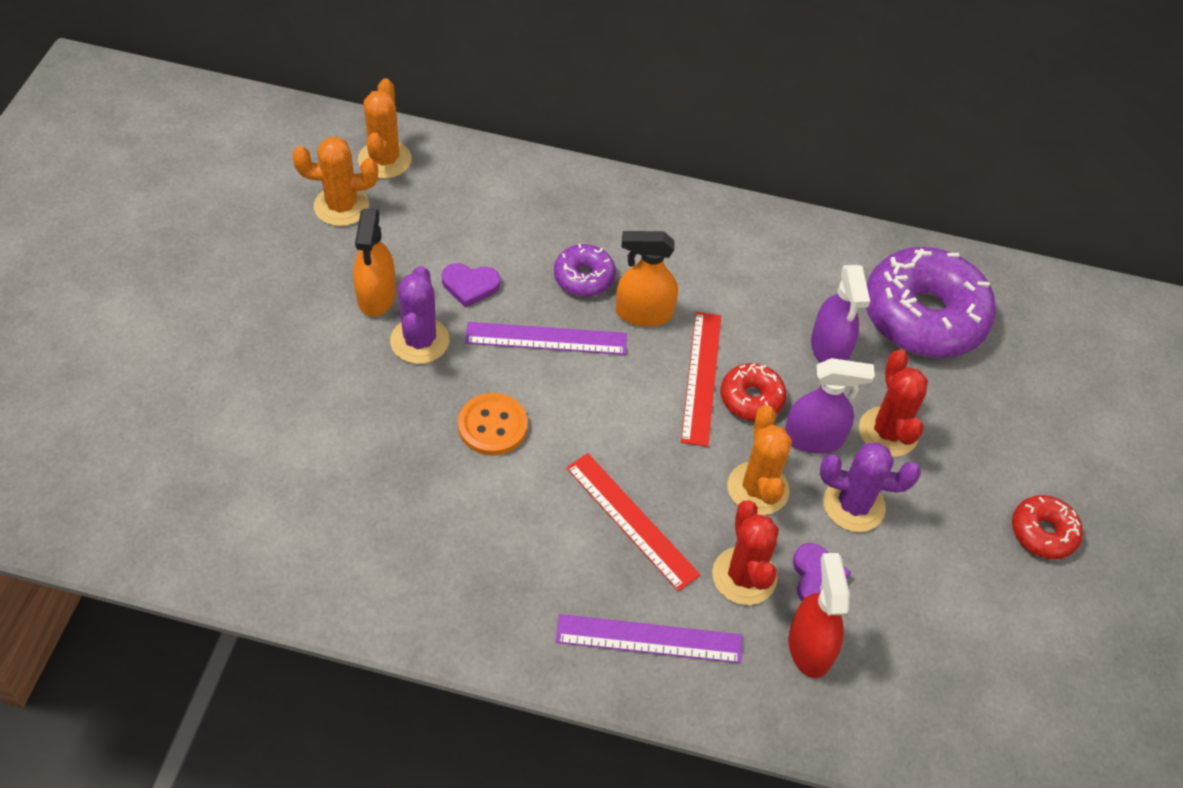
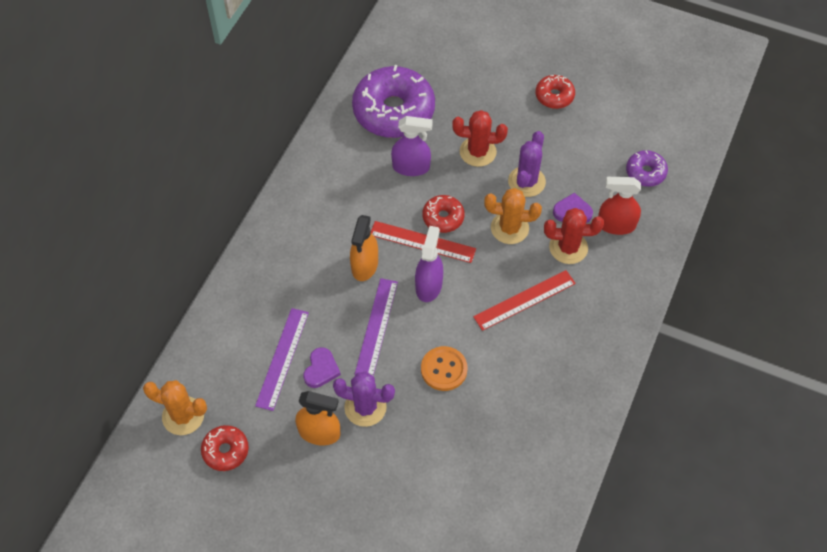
camera: 75 degrees left, 5 degrees up
(341, 206) = (225, 451): orange cactus -> red donut
(584, 277) = (327, 296): purple donut -> purple donut (645, 172)
(649, 639) = (605, 304): purple ruler -> purple ruler (282, 358)
(813, 438) = (477, 191): purple spray bottle -> purple spray bottle (429, 285)

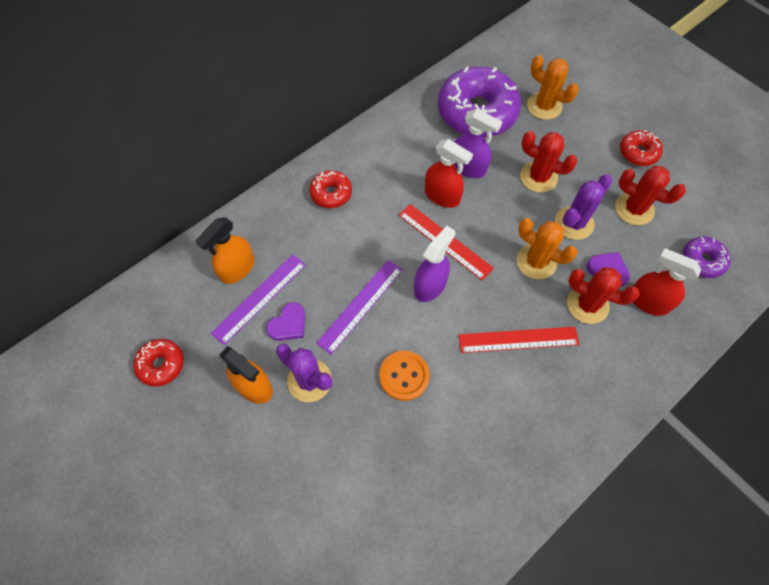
camera: 25 degrees right, 5 degrees up
(183, 416) = (144, 314): orange cactus -> orange cactus (544, 106)
(364, 265) = (379, 242): orange spray bottle -> orange spray bottle (237, 268)
(400, 202) = (442, 196): none -> red spray bottle
(443, 217) = (475, 226): red donut -> red donut (331, 193)
(572, 149) = (634, 209): none -> red cactus

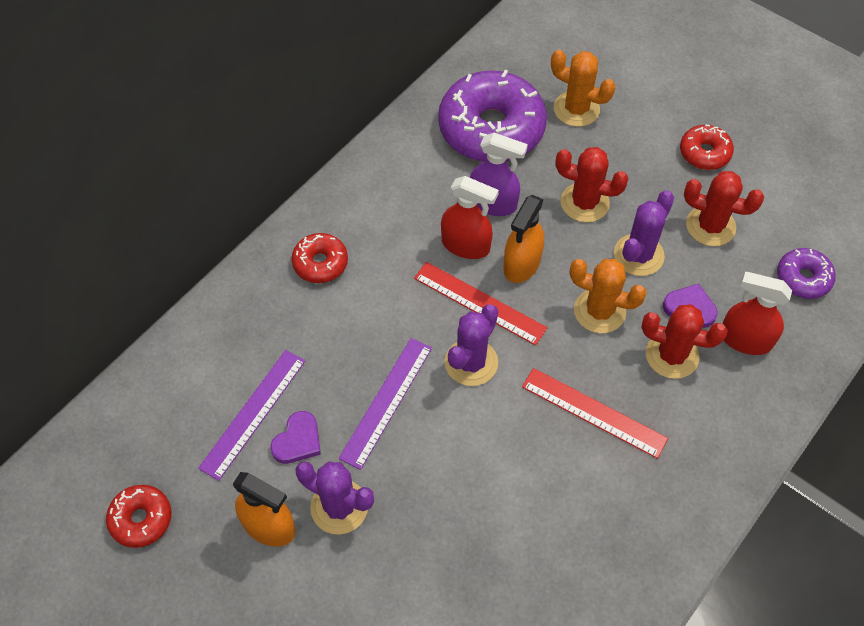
camera: 10 degrees left, 5 degrees down
(237, 268) = (216, 380): orange spray bottle -> orange spray bottle (521, 264)
(404, 376) = (458, 481): orange button -> none
(430, 286) = (471, 362): purple spray bottle -> purple cactus
(518, 340) = (593, 412): red ruler -> red ruler turned 45 degrees clockwise

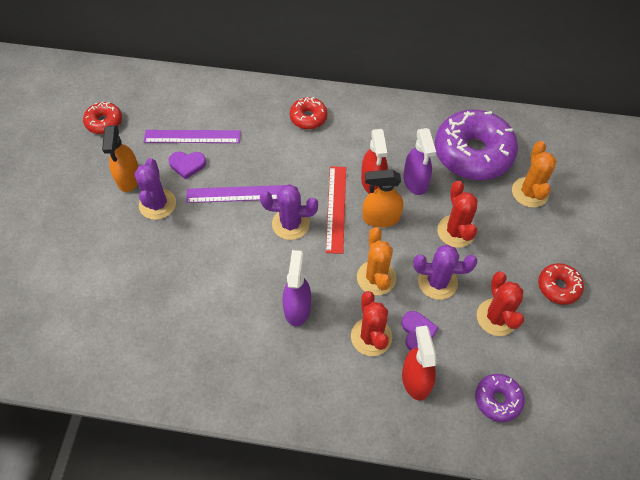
camera: 60 degrees right, 0 degrees up
(593, 412) = (297, 308): red ruler -> purple spray bottle

